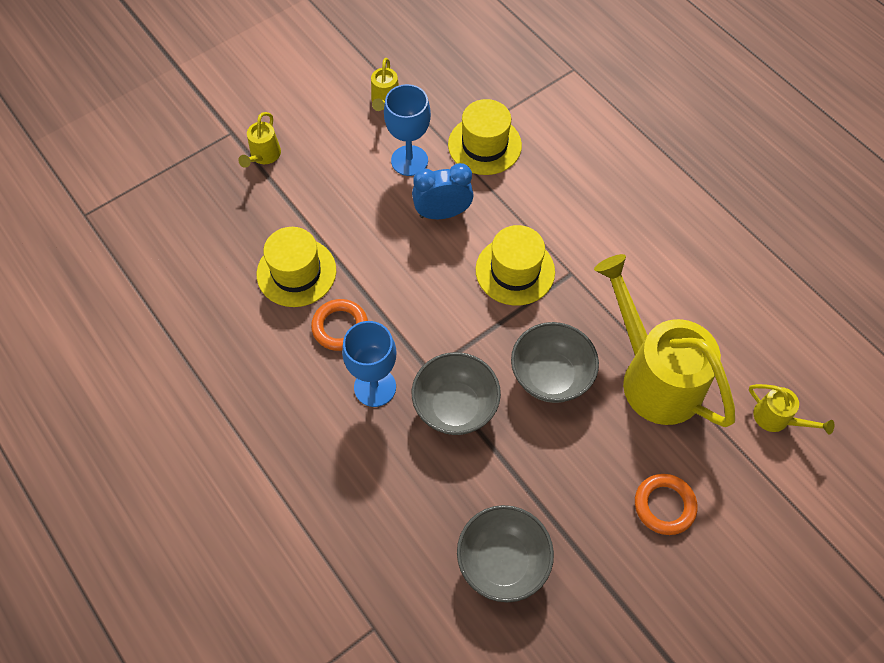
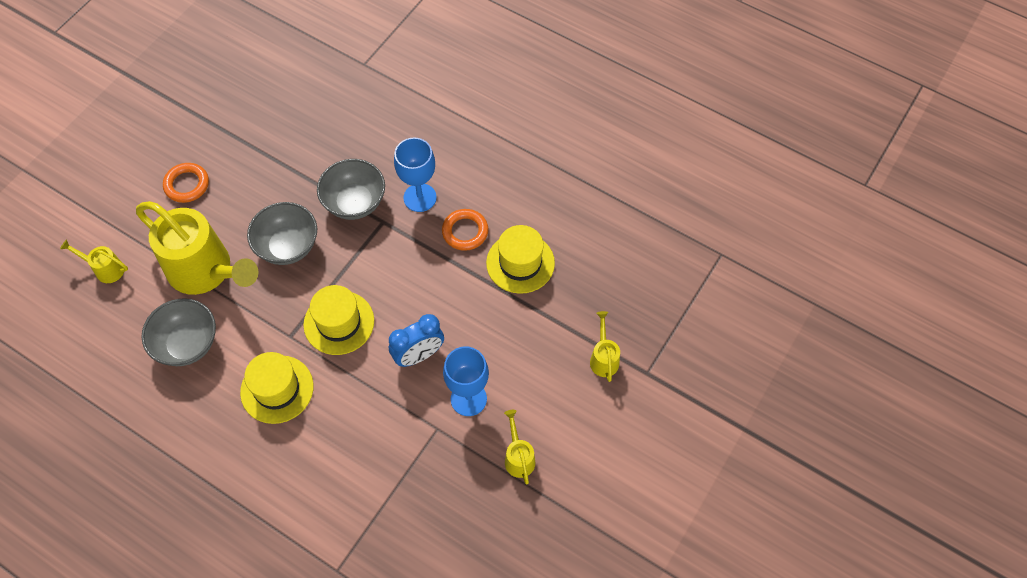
camera: 160 degrees right, 0 degrees up
(484, 145) = (403, 440): yellow hat -> yellow hat (277, 389)
(502, 562) = (292, 120): grey bowl -> grey bowl (187, 344)

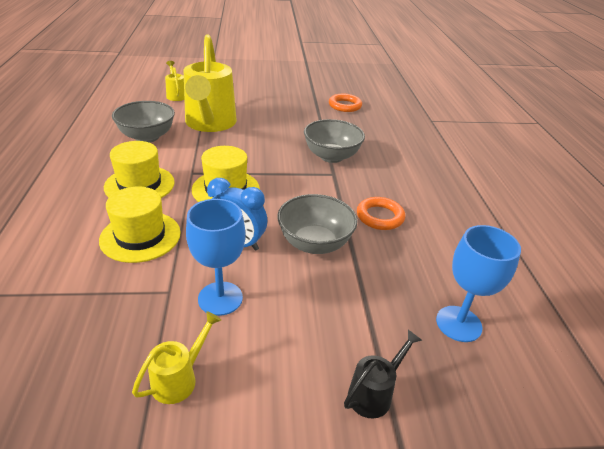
camera: 50 degrees right, 25 degrees down
(187, 185) = (263, 98): orange ring -> orange ring (345, 106)
(288, 246) = (263, 144): grey bowl -> grey bowl (314, 243)
(420, 197) = (375, 182): blue goblet -> blue goblet (458, 323)
(520, 263) = (396, 263): yellow hat -> yellow hat (140, 236)
(603, 358) = (374, 393): yellow watering can -> black watering can

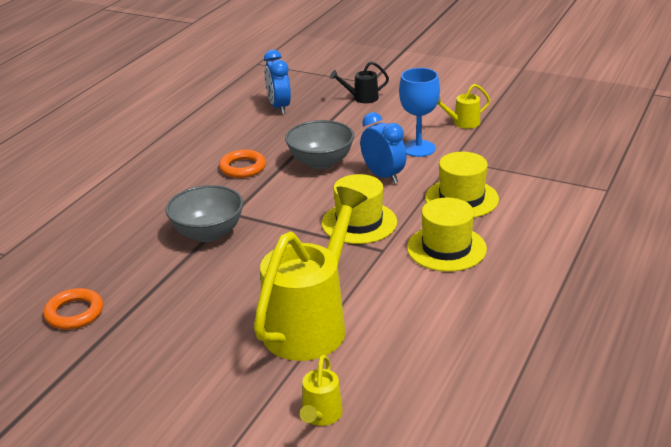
camera: 145 degrees left, 5 degrees down
(147, 137) = (412, 319): grey bowl -> none
(458, 323) = (279, 107): blue goblet -> blue clock

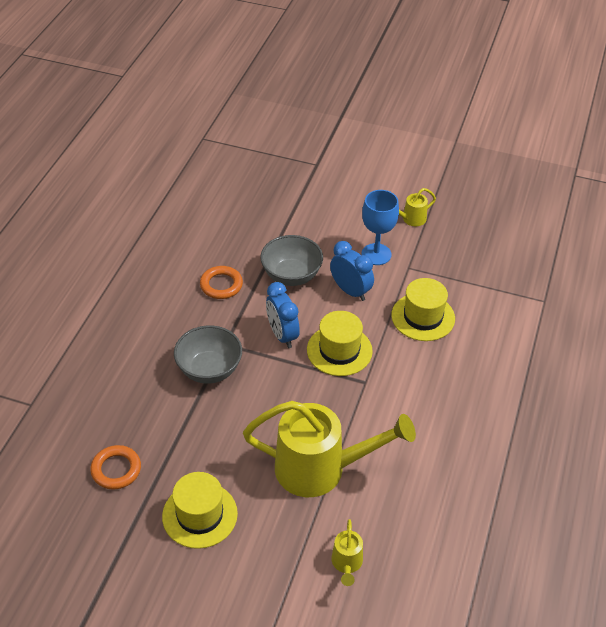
camera: 10 degrees left, 15 degrees up
(279, 107) = (237, 202): blue clock -> blue clock (282, 335)
(311, 324) = (320, 469): yellow watering can -> yellow watering can turned 75 degrees clockwise
(362, 98) = (313, 187): black watering can -> none
(446, 248) = (418, 377): yellow hat -> yellow hat (200, 515)

